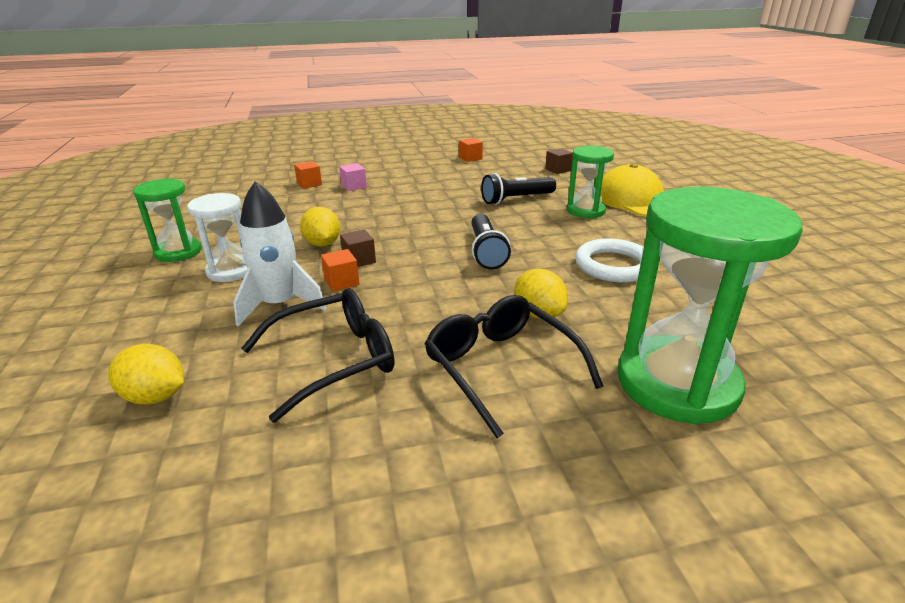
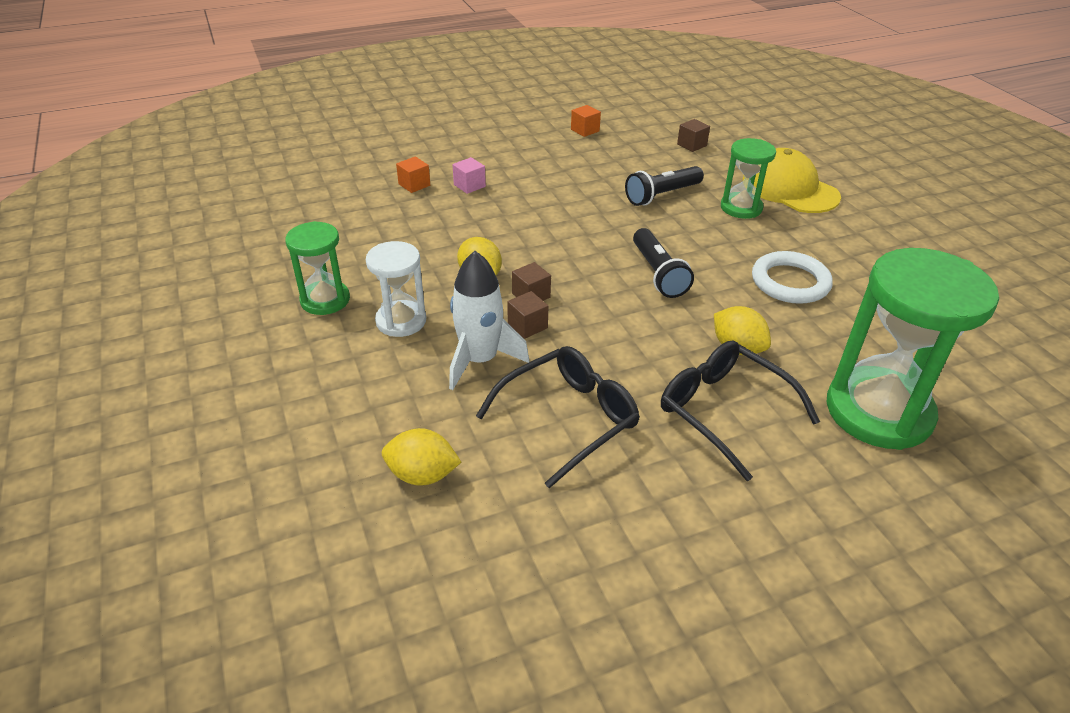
camera: 10 degrees left, 10 degrees up
(341, 282) = (527, 326): orange cube -> brown cube

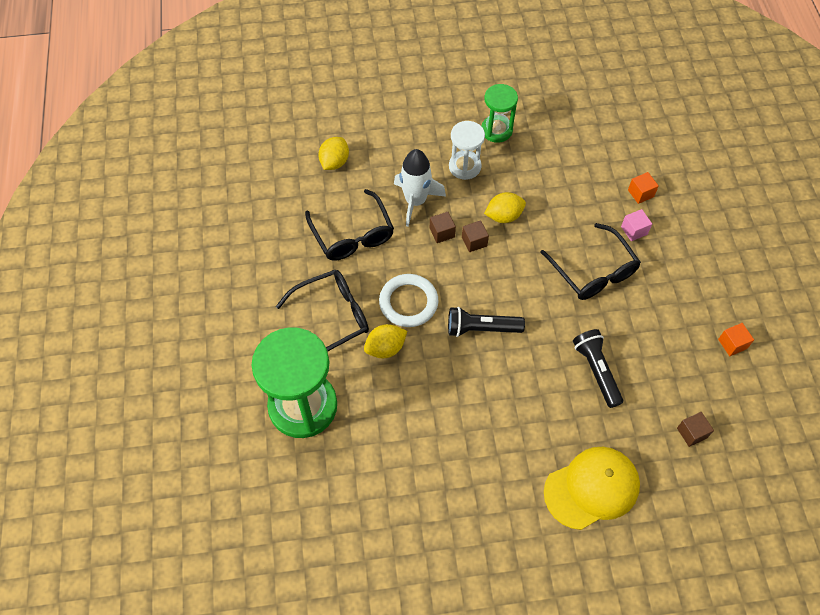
camera: 105 degrees right, 20 degrees up
(536, 206) = (593, 271): none -> black glasses
(741, 208) = (564, 428): green hourglass -> none
(790, 282) = (449, 418): white ring -> white ring (408, 302)

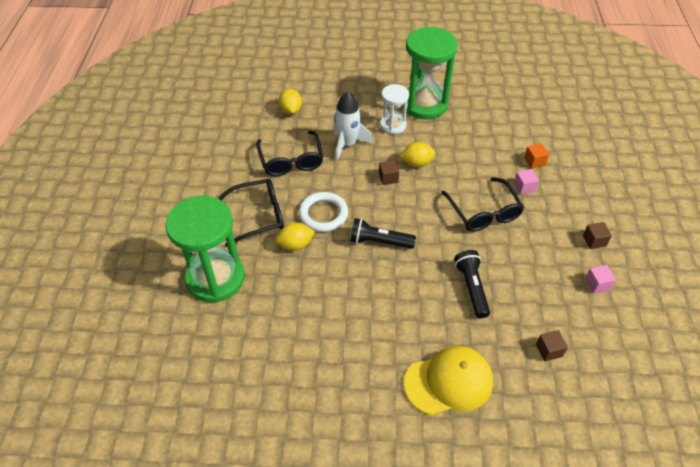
camera: 10 degrees right, 10 degrees down
(334, 162) = (291, 110): yellow lemon -> yellow lemon turned 45 degrees counterclockwise
(442, 232) = (363, 168): brown cube -> brown cube (594, 241)
(496, 130) = (424, 104): green hourglass -> green hourglass, size x1.83
(732, 344) = (597, 284): orange cube -> pink cube

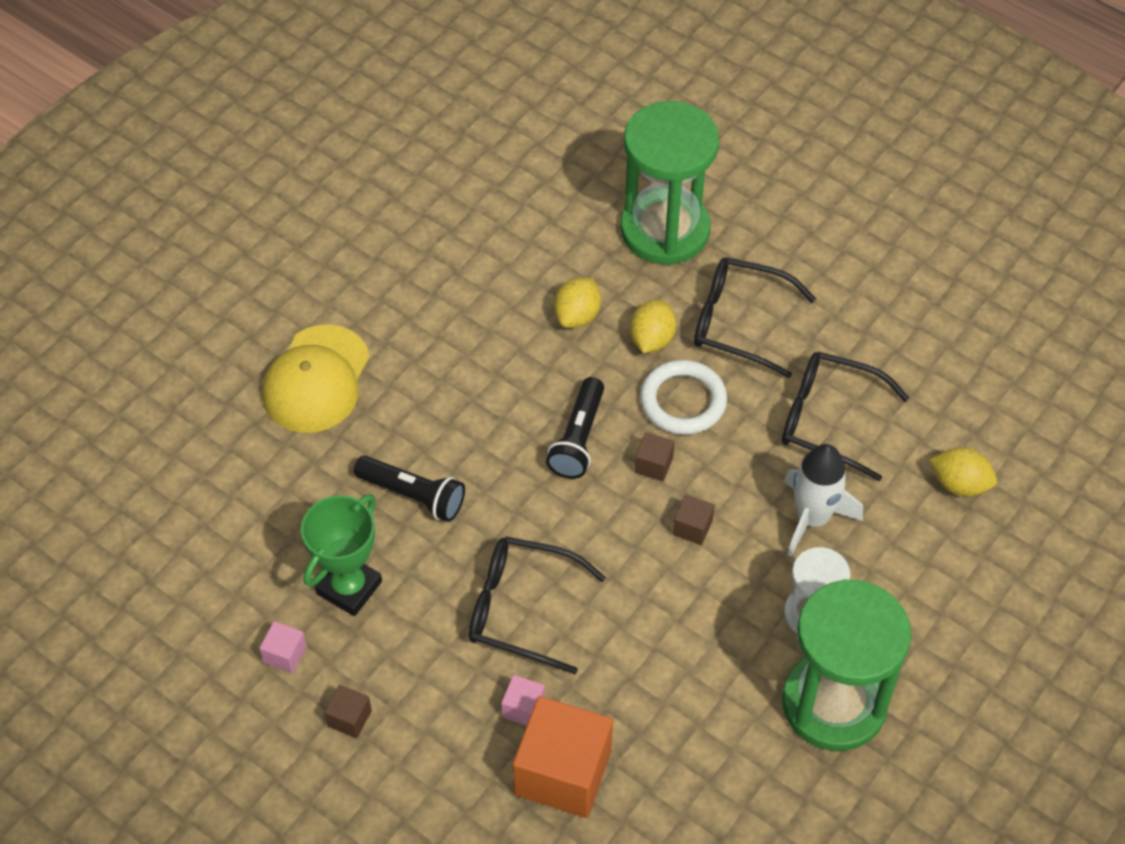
camera: 125 degrees right, 5 degrees up
(258, 216) = (740, 323): black glasses -> black glasses turned 90 degrees clockwise
(379, 241) = (578, 438): black flashlight -> black flashlight turned 150 degrees clockwise
(416, 163) = (694, 589): yellow lemon -> yellow lemon (577, 316)
(534, 161) = (563, 772): orange cube -> orange cube, size x2.28
(541, 281) = (349, 587): none -> green trophy
(549, 350) = (256, 513): brown cube -> brown cube (653, 465)

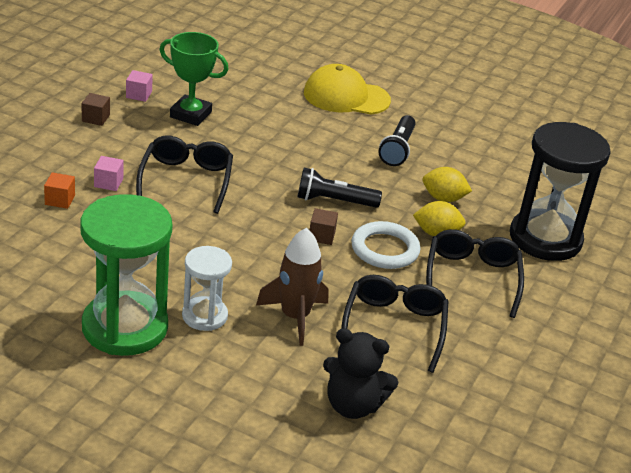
camera: 75 degrees right, 20 degrees down
(413, 495) = (266, 135): black flashlight -> black flashlight (397, 149)
(563, 772) = (60, 200): orange cube -> orange cube, size x0.44
(665, 230) = (545, 239): green hourglass -> black hourglass
(692, 527) = (270, 255): brown cube -> none
(812, 518) = (295, 317): white rocket -> brown rocket
(959, 484) = (353, 405): yellow lemon -> black teddy bear

